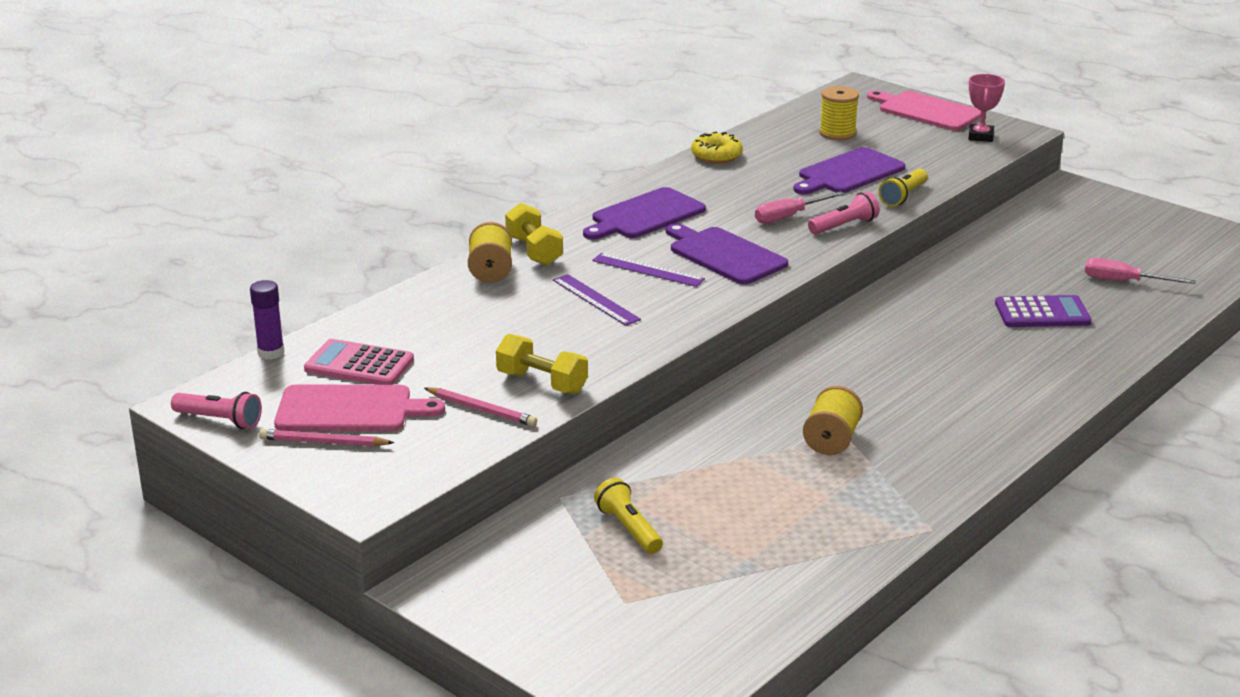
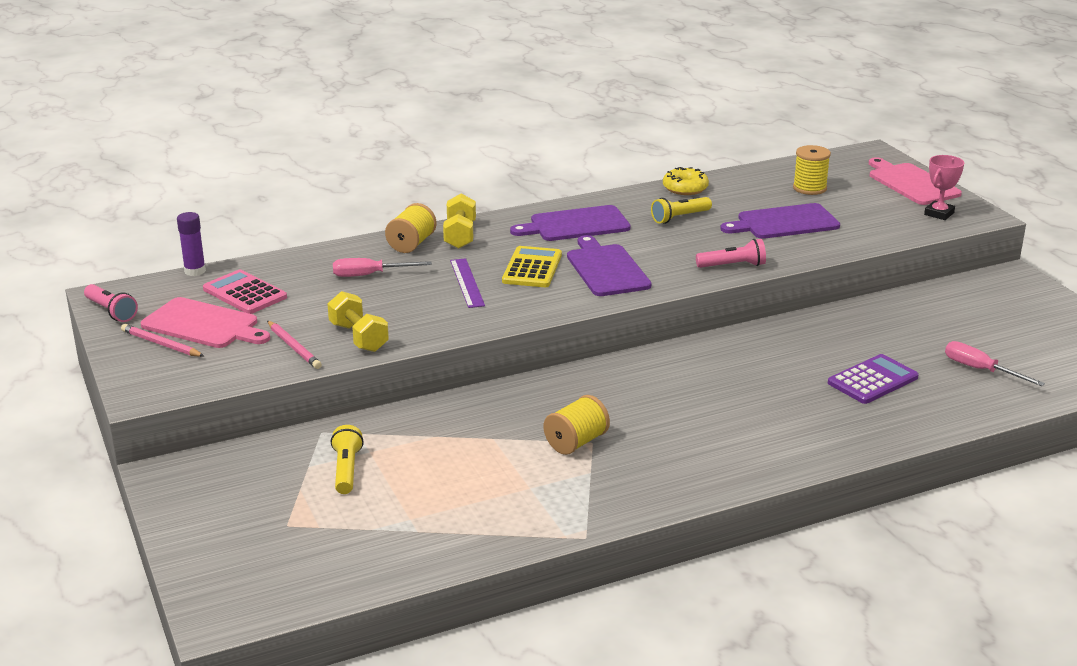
camera: 25 degrees right, 0 degrees up
(648, 270) = (532, 268): purple ruler -> yellow calculator
(789, 216) = (693, 249): pink screwdriver -> pink screwdriver (369, 275)
(903, 196) = (812, 251): yellow flashlight -> yellow flashlight (679, 217)
(1042, 313) = (872, 380): purple calculator -> purple calculator turned 60 degrees counterclockwise

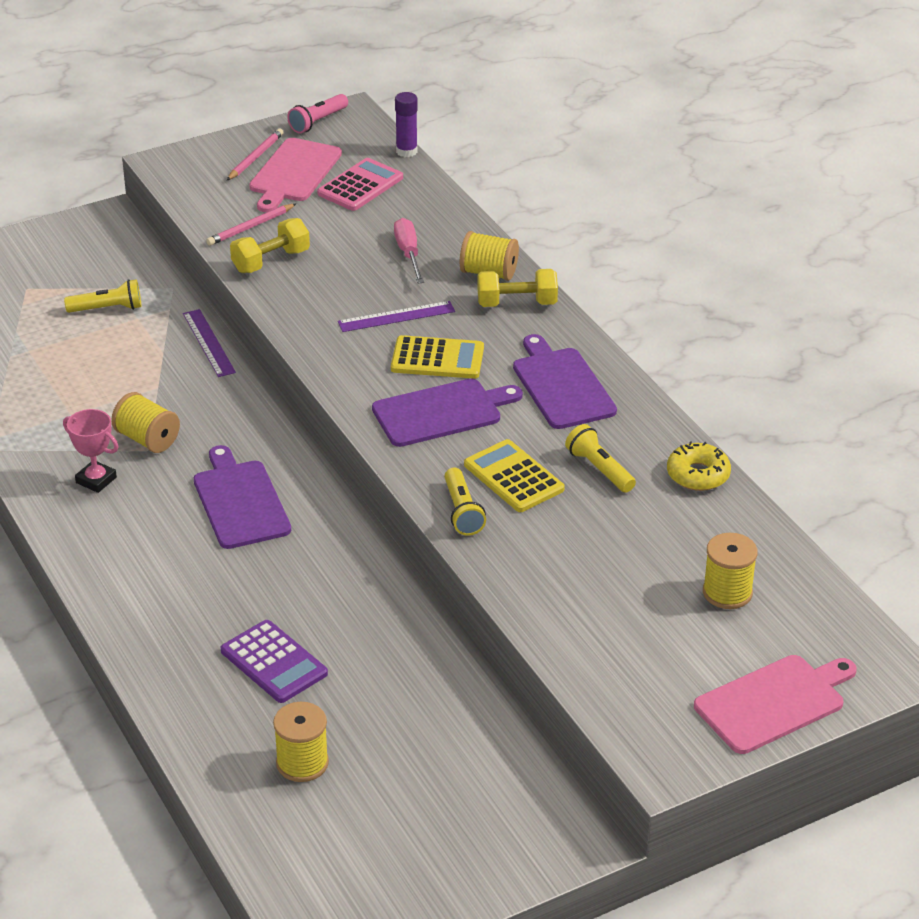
camera: 85 degrees right, 10 degrees up
(425, 410) = (209, 343): none -> purple ruler
(690, 246) = (513, 477): none -> yellow calculator
(733, 266) = (462, 512): pink flashlight -> yellow flashlight
(784, 222) = (601, 561): purple cutting board -> purple cutting board (240, 501)
(939, 214) = (663, 720): pink trophy -> pink trophy (96, 480)
(980, 370) = (302, 763): pink screwdriver -> yellow spool

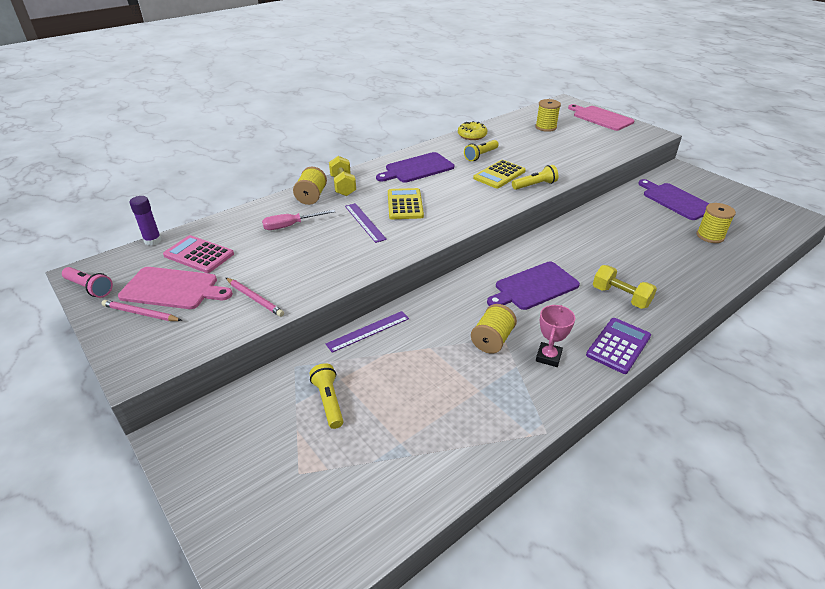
camera: 100 degrees left, 0 degrees up
(271, 261) = (303, 281): yellow dumbbell -> yellow dumbbell (620, 297)
(274, 662) = (653, 254): purple calculator -> purple calculator (618, 345)
(441, 412) = (455, 198): purple cutting board -> purple cutting board (675, 200)

